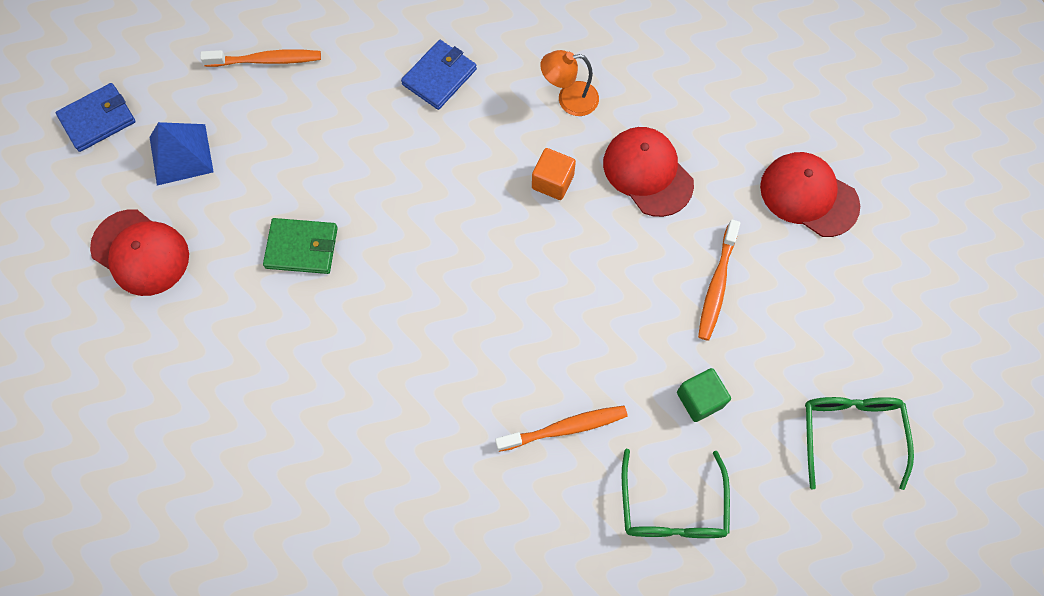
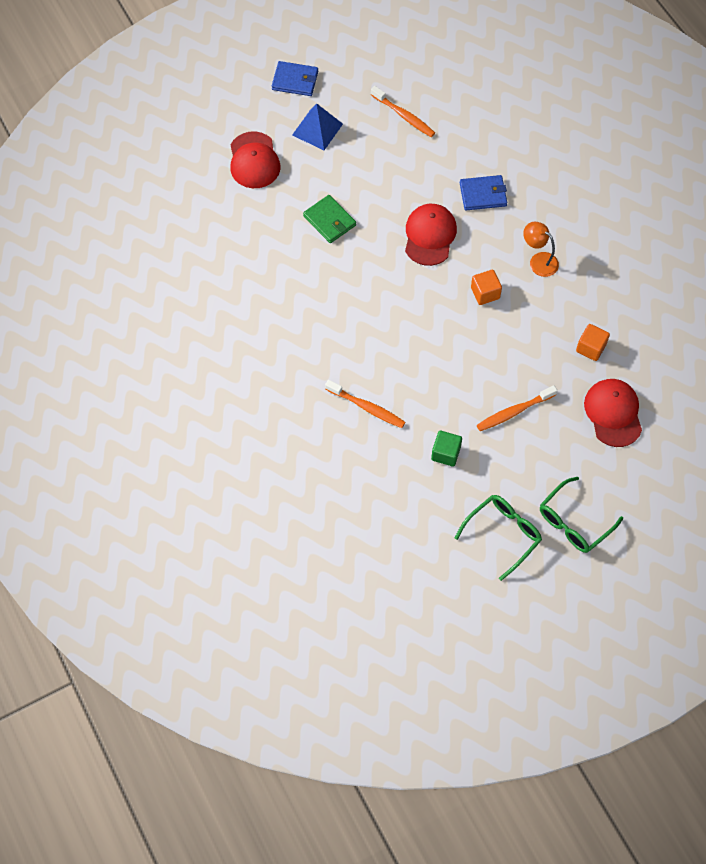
camera: 45 degrees right, 5 degrees down
(647, 173) = (539, 330): red cap -> red cap (429, 236)
(672, 507) = (379, 485): green glasses -> green glasses (574, 522)
(715, 146) = (590, 348): none -> orange cube

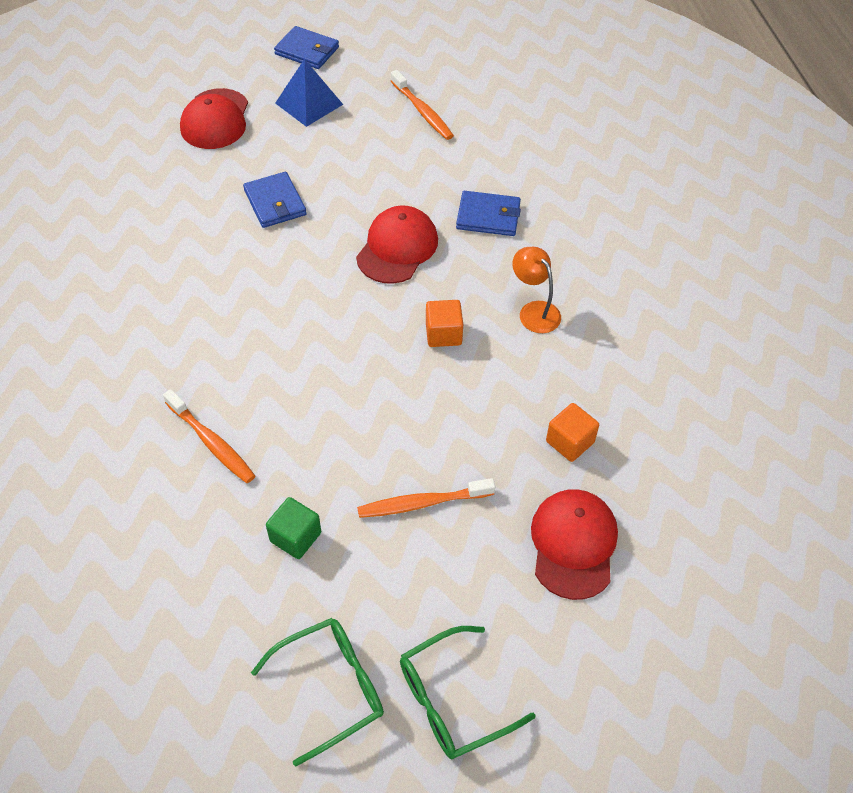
camera: 15 degrees right, 10 degrees down
(329, 221) = (275, 203): green wallet -> blue wallet

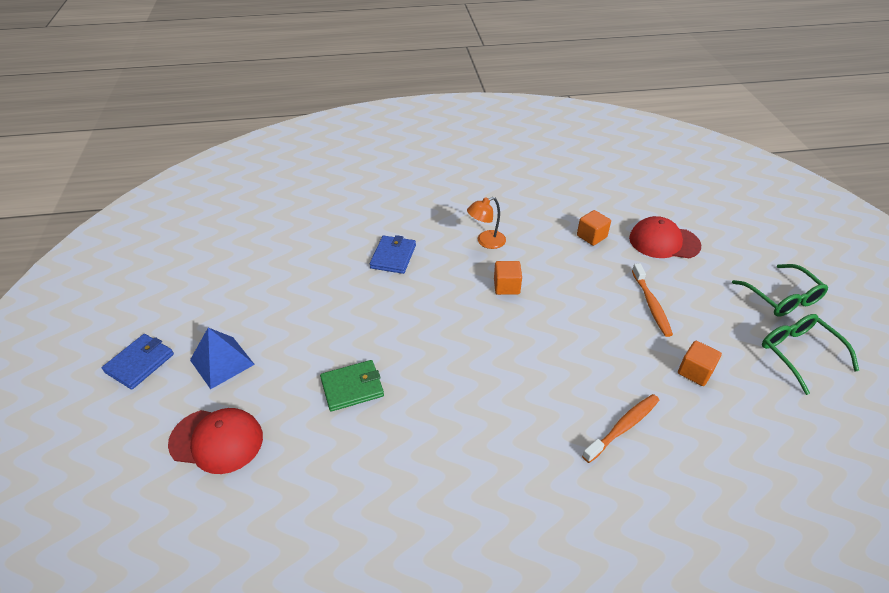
camera: 85 degrees left, 10 degrees down
(275, 203) = (352, 387): blue wallet -> green wallet
(295, 537) = (695, 372): green cube -> orange cube
(397, 248) = (419, 307): red cap -> none
(422, 111) = (262, 285): orange toothbrush -> none

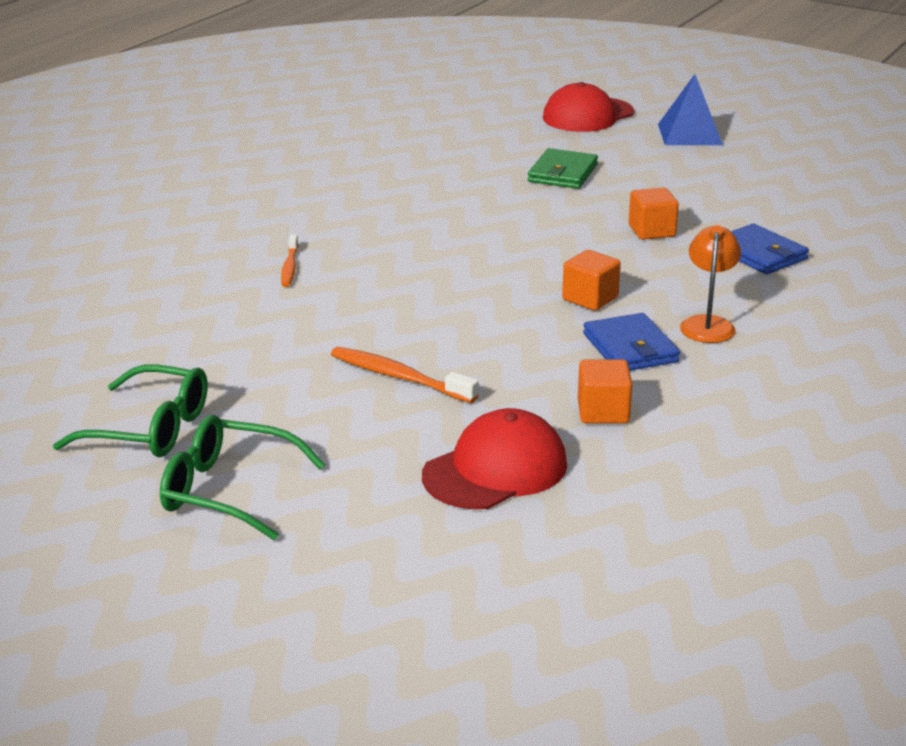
camera: 130 degrees right, 15 degrees down
(140, 363) = (739, 107): blue wallet -> blue wallet (630, 348)
(622, 427) = (290, 267): orange toothbrush -> orange toothbrush, size x0.65
(695, 372) = (265, 342): orange cube -> orange cube (651, 231)

